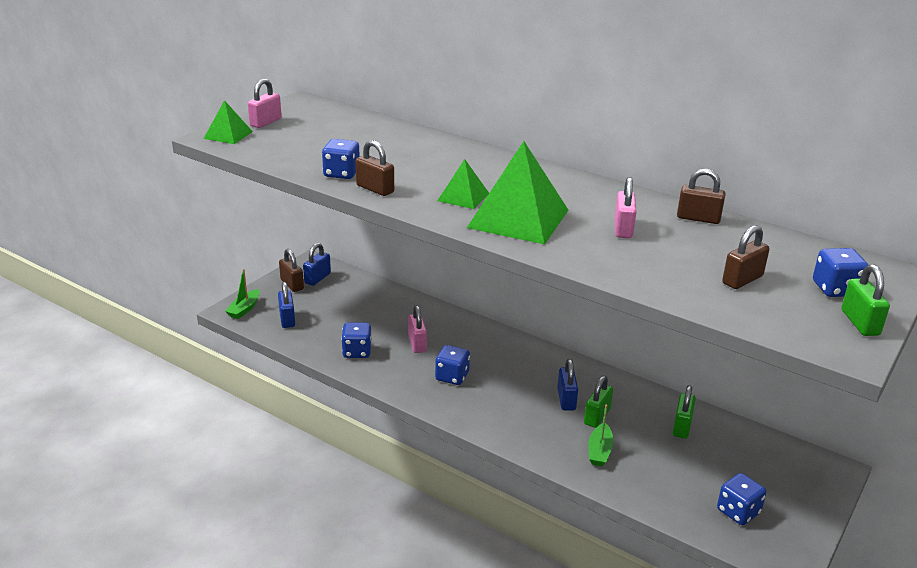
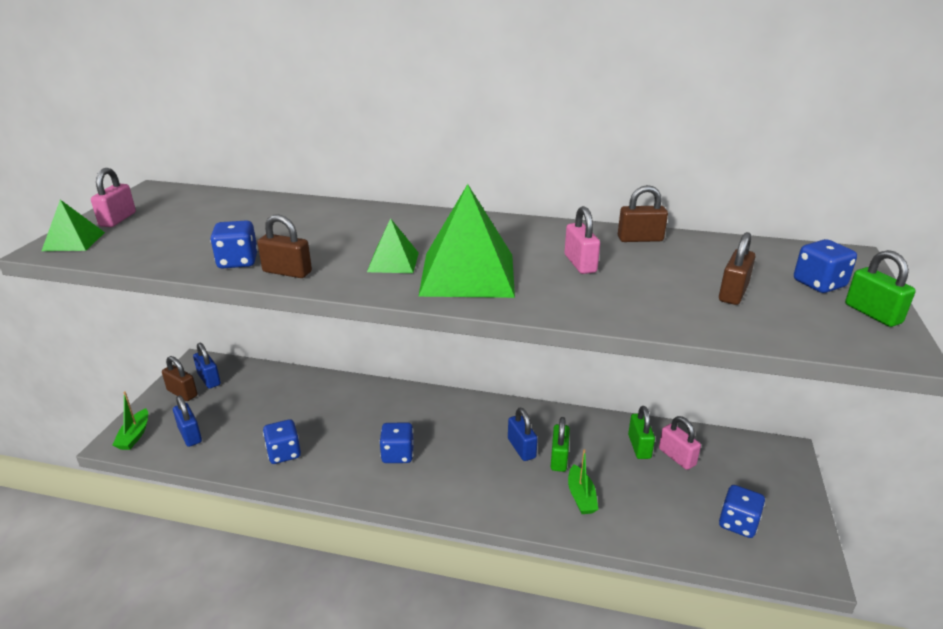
camera: 20 degrees left, 0 degrees up
(317, 278) = (209, 379): blue padlock -> blue padlock turned 45 degrees counterclockwise
(417, 344) = (346, 427): pink padlock -> pink padlock (677, 457)

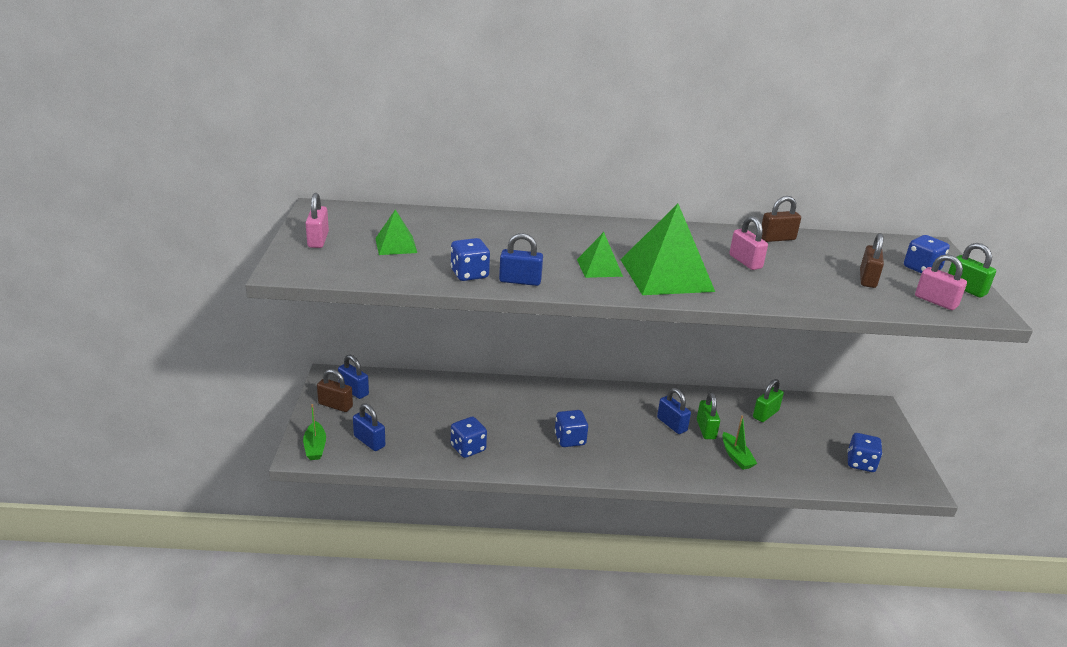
camera: 15 degrees left, 0 degrees up
(74, 241) = (300, 263): green pyramid -> green pyramid (396, 245)
(287, 272) = (520, 281): brown padlock -> blue padlock
(639, 446) = (765, 414): green padlock -> green padlock turned 60 degrees clockwise
(677, 457) = (798, 419): pink padlock -> pink padlock (935, 301)

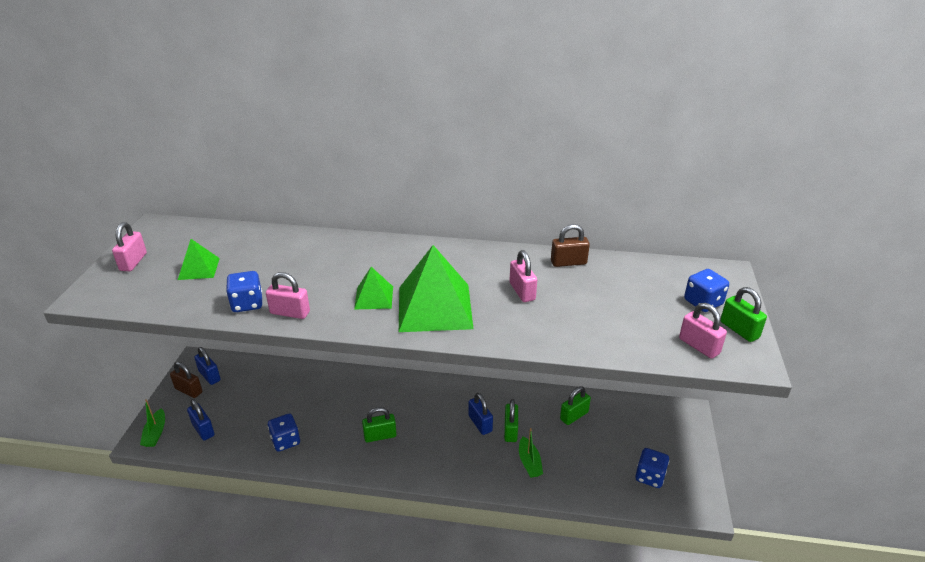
camera: 10 degrees right, 5 degrees up
(520, 281) = (290, 312): blue padlock -> pink padlock
(570, 439) = (380, 436): blue dice -> green padlock
(867, 279) = (638, 315): brown padlock -> none

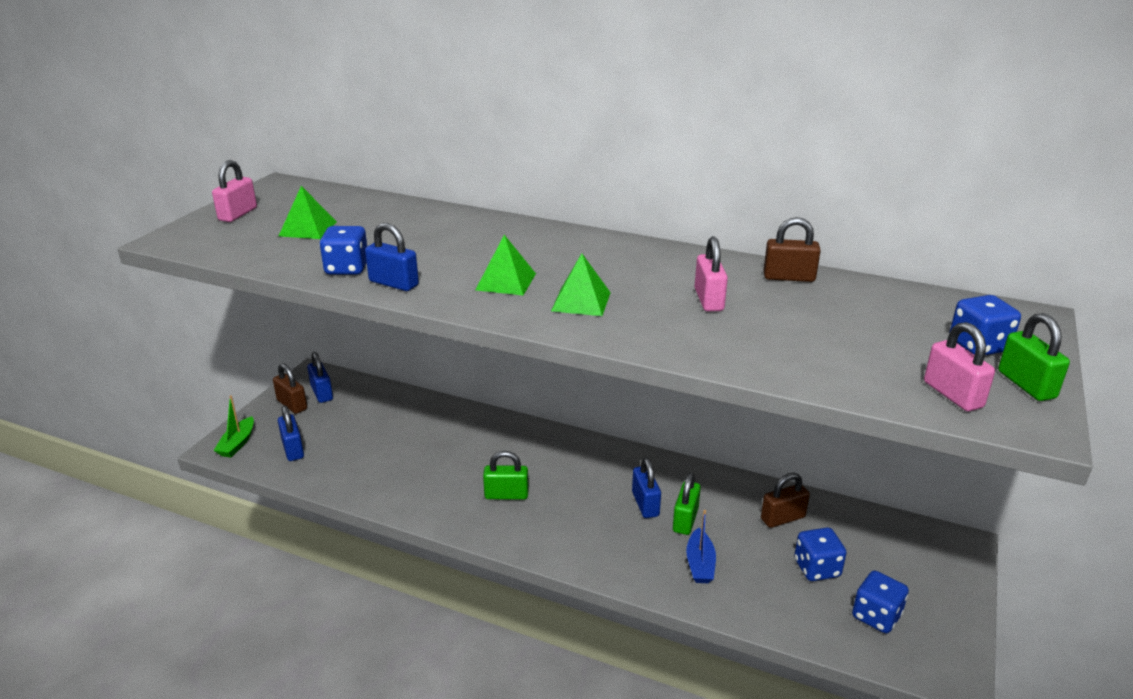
camera: 15 degrees right, 5 degrees down
(285, 441) = (386, 479): blue dice -> blue dice (816, 568)
(290, 312) = (394, 283): pink padlock -> blue padlock
(435, 307) = (581, 301): green pyramid -> green pyramid, size x0.52
(529, 462) = (700, 564): green boat -> blue boat
(574, 416) = (782, 518): green padlock -> brown padlock

